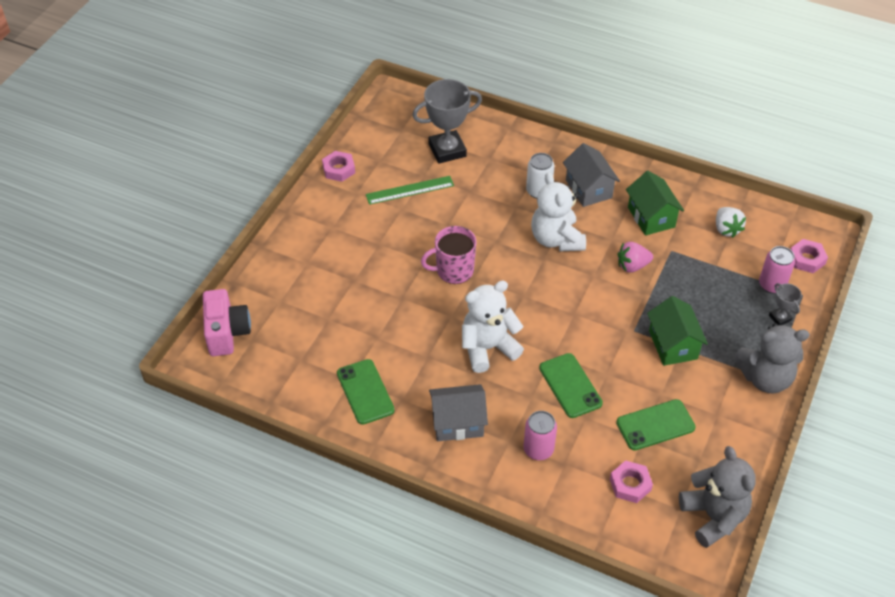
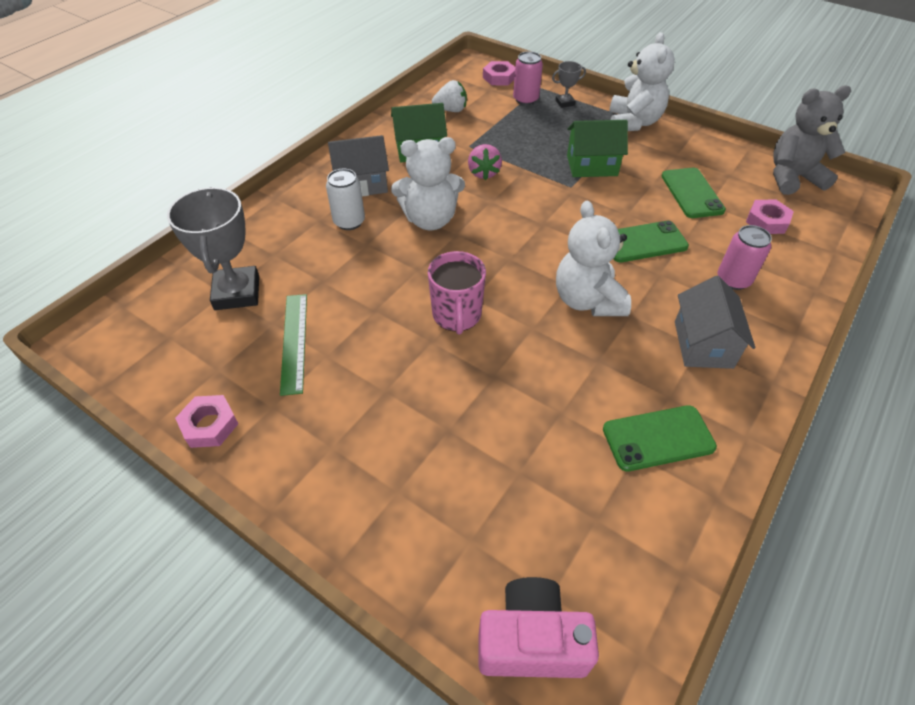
camera: 80 degrees left, 0 degrees up
(765, 378) = (633, 122): grey teddy bear -> white teddy bear

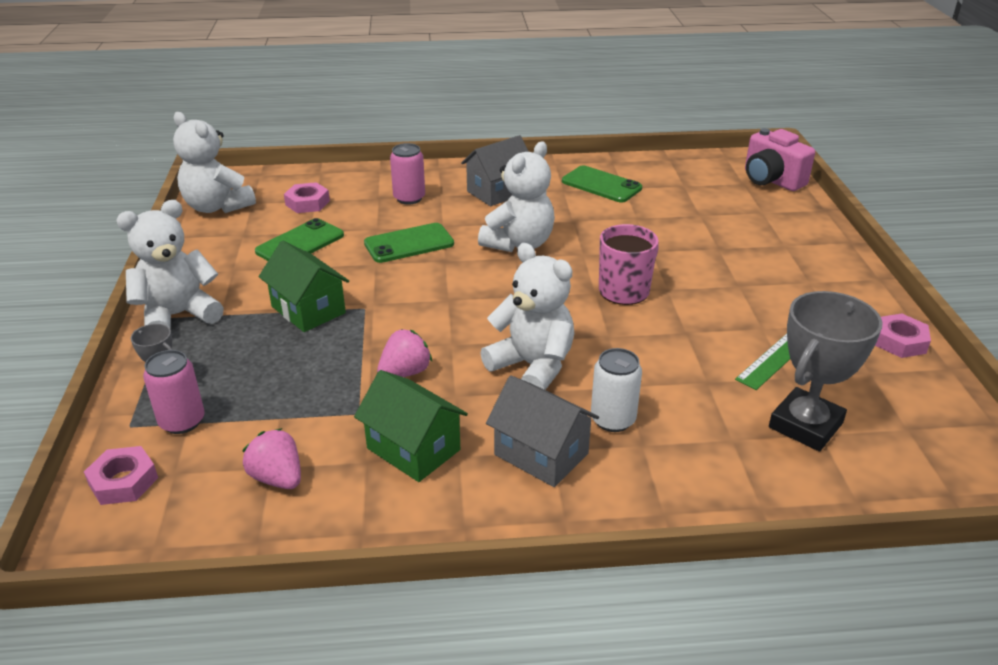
camera: 130 degrees left, 15 degrees down
(451, 110) = (277, 478): white strawberry -> pink strawberry
(644, 242) = (409, 244): green phone -> green phone turned 60 degrees counterclockwise
(792, 178) = (217, 207): grey teddy bear -> white teddy bear

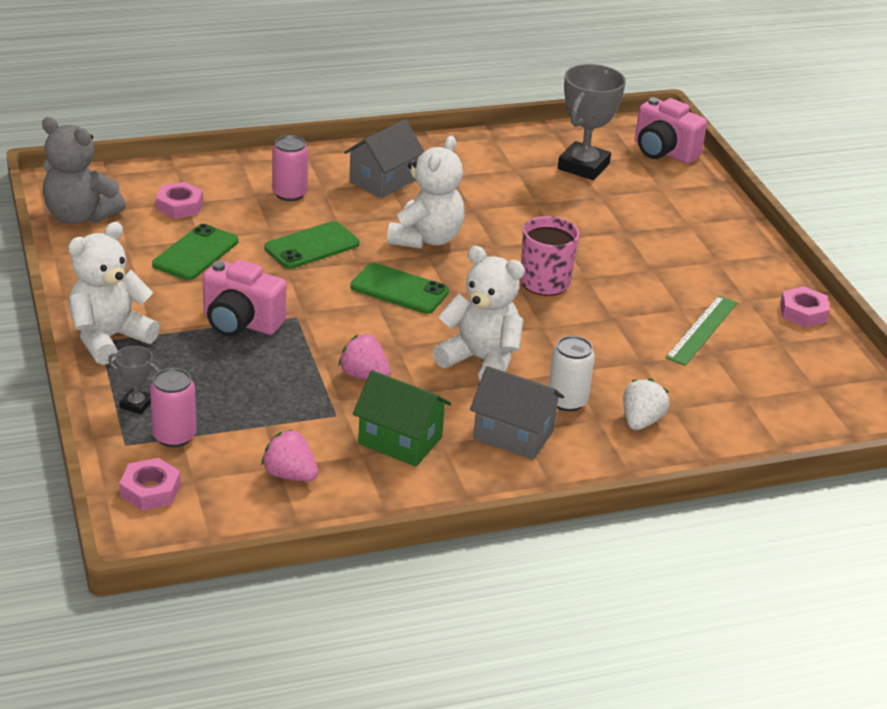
camera: 15 degrees left, 0 degrees up
(217, 207) = (80, 216): white teddy bear -> grey teddy bear
(308, 310) = (240, 323): green house -> pink camera
(405, 373) = (364, 376): pink strawberry -> pink strawberry turned 90 degrees counterclockwise
(601, 185) = (490, 166): green phone -> green phone (399, 289)
(692, 451) = (641, 421): none -> white strawberry
(805, 425) = (731, 392): grey trophy -> grey trophy (583, 166)

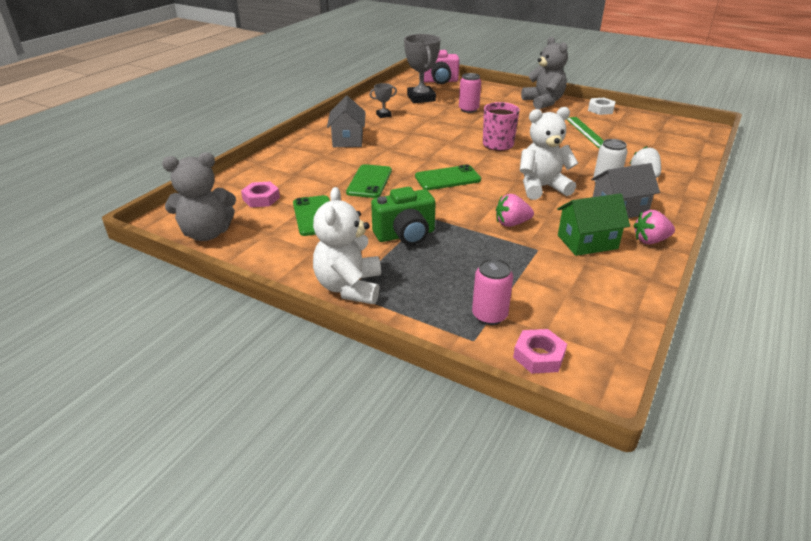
camera: 40 degrees left, 0 degrees up
(136, 404) = (435, 313): grey trophy -> grey trophy (383, 115)
(240, 323) = (405, 235): pink camera -> green camera
(289, 194) = (312, 165): pink can -> pink can (468, 109)
(289, 475) = (581, 293): pink strawberry -> pink strawberry (650, 240)
(426, 239) = (415, 153): white teddy bear -> none
(742, 258) = (543, 102): none -> grey teddy bear
(803, 312) = (600, 109): pink nut -> white nut

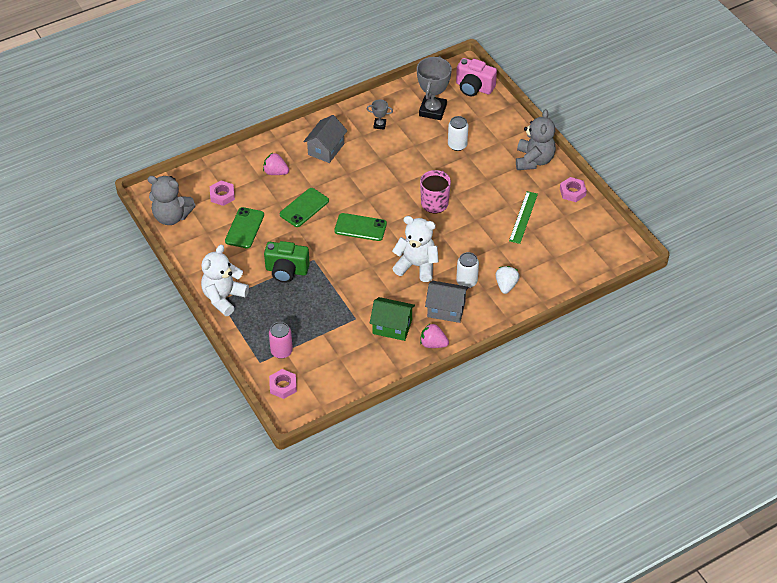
camera: 30 degrees right, 15 degrees up
(468, 109) = (457, 145): pink can -> white can
(511, 223) = (361, 290): pink strawberry -> pink strawberry (275, 172)
(600, 109) = (572, 192): white nut -> pink nut

